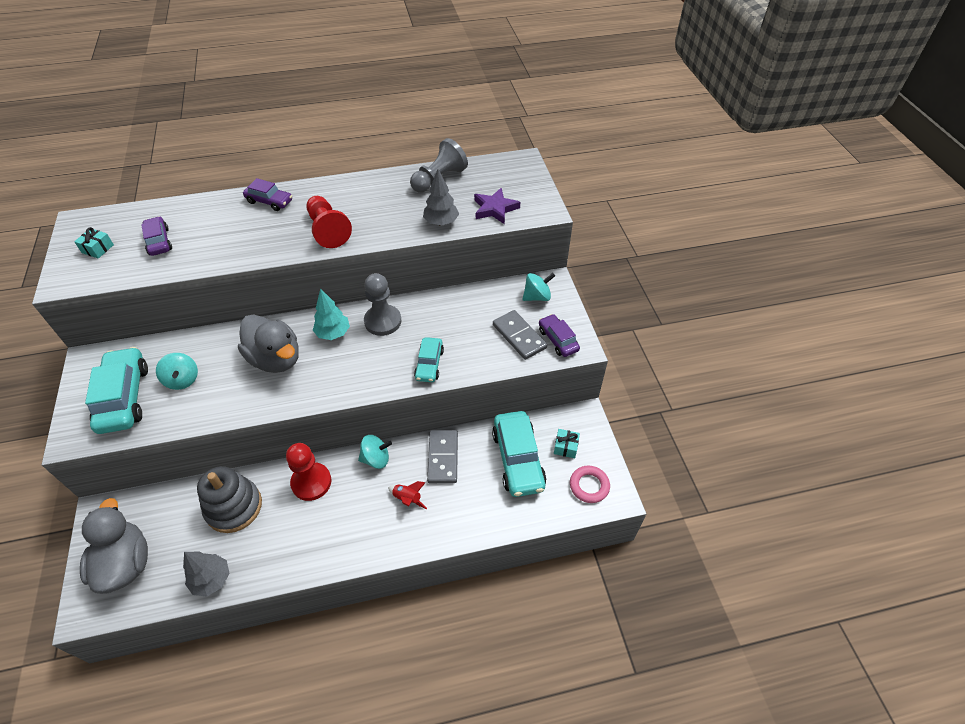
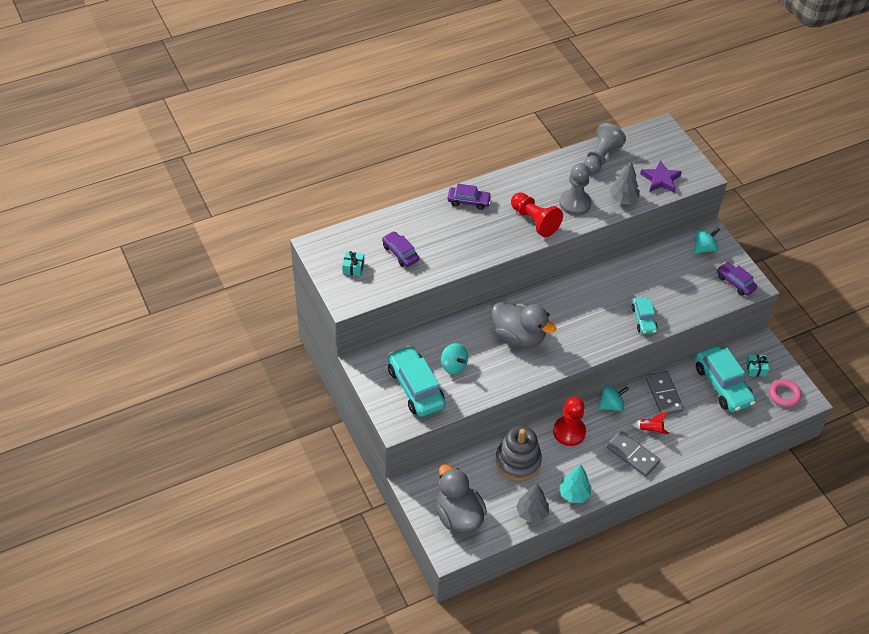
camera: 15 degrees left, 0 degrees up
(333, 333) = (553, 307): turquoise tree -> turquoise tree (574, 494)
(383, 321) = (588, 290): grey pawn -> grey pawn (575, 203)
(519, 336) = (703, 285): grey domino -> grey domino (633, 455)

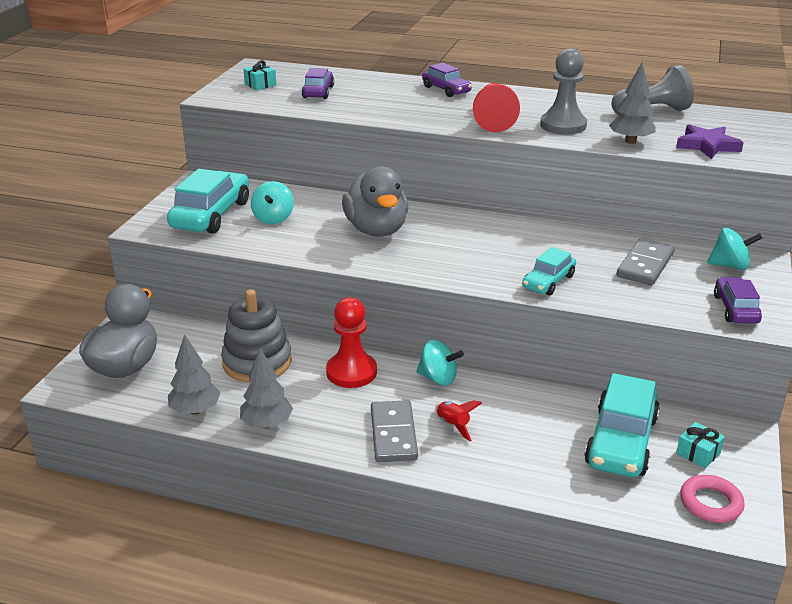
camera: 45 degrees right, 20 degrees down
(574, 494) = (267, 424): turquoise tree -> grey tree
(663, 394) = (521, 405): grey domino -> grey domino (645, 265)

